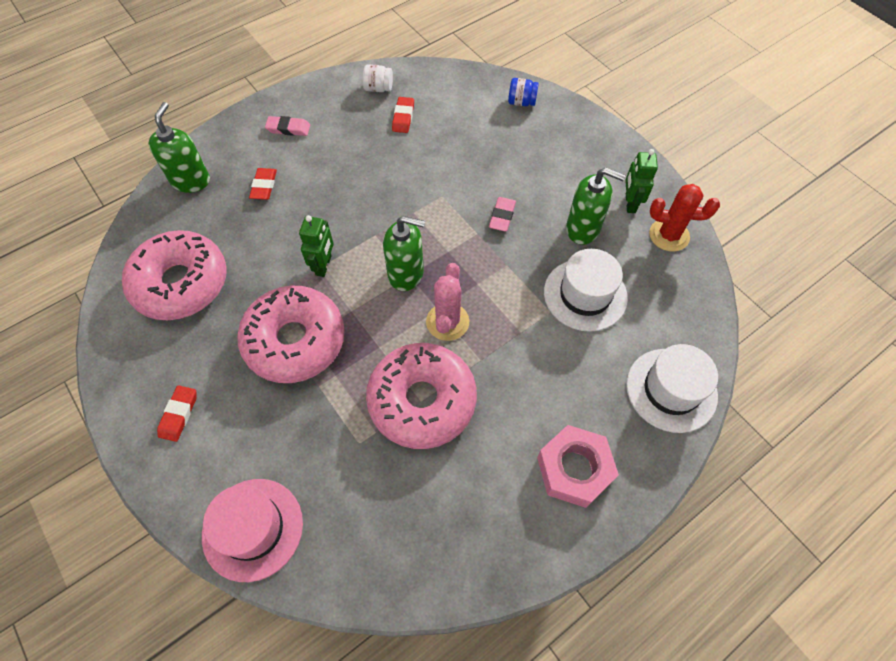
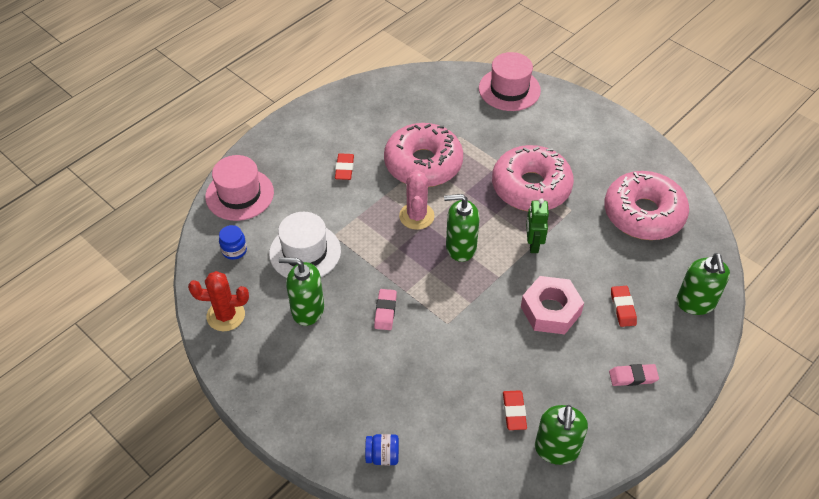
camera: 170 degrees right, 10 degrees down
(179, 414) = (589, 134): red eraser -> red eraser (344, 169)
(378, 88) = (556, 449): white jar -> green soap dispenser
(574, 469) = (311, 141): pink nut -> pink nut (550, 310)
(630, 203) = (261, 343): green robot -> none
(668, 309) = (234, 250): none -> blue jar
(671, 390) = (239, 194): white hat -> pink hat

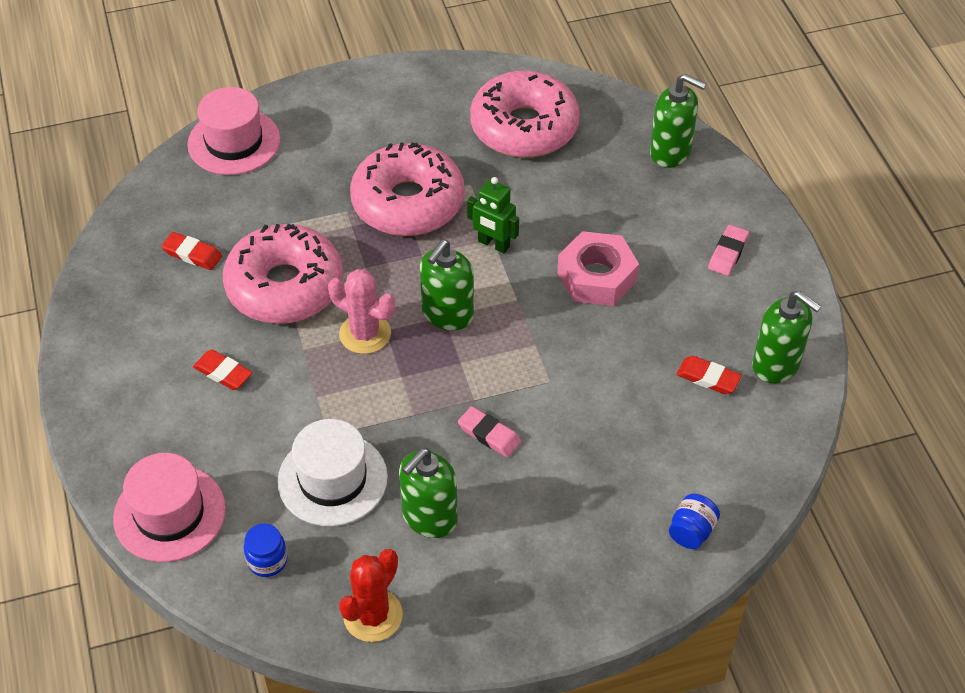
camera: 60 degrees left, 0 degrees up
(623, 308) = (636, 214): red eraser -> red eraser (192, 254)

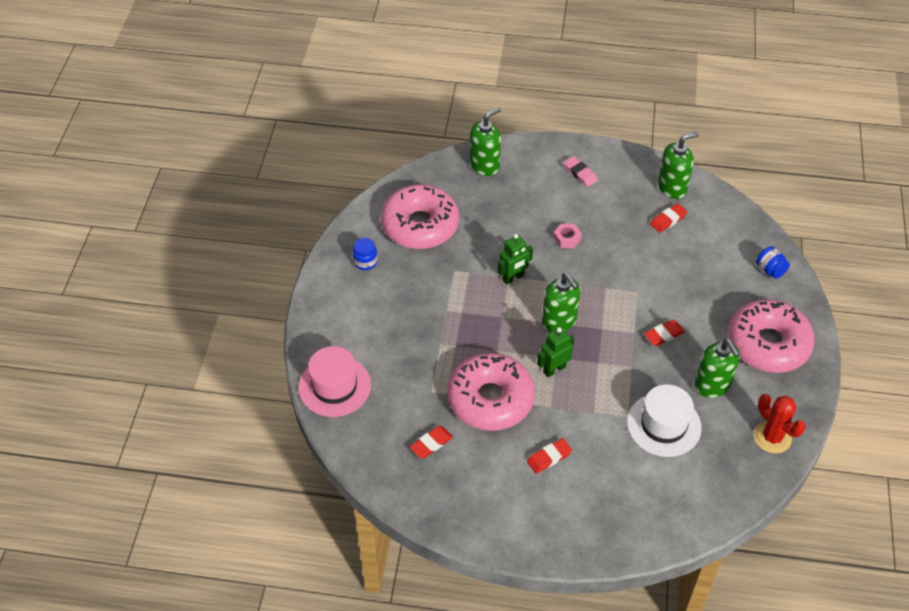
camera: 65 degrees left, 0 degrees up
(169, 513) = (654, 522): pink hat -> none
(267, 561) = (712, 479): blue jar -> blue jar (365, 262)
(365, 334) = (554, 369): pink cactus -> green robot
(408, 203) = (452, 308): pink donut -> pink donut (768, 344)
(489, 434) = (664, 335): pink eraser -> red eraser
(597, 277) = (567, 239): pink nut -> pink nut, size x0.52

